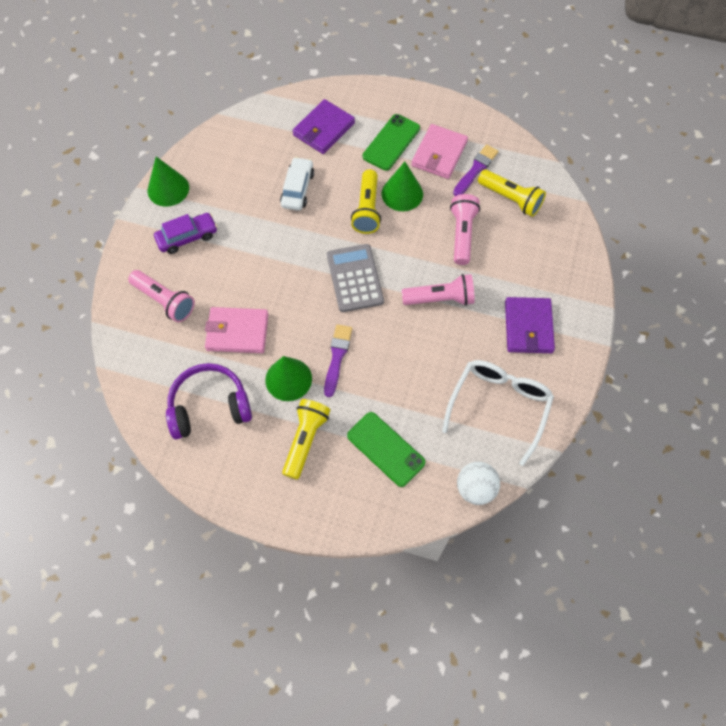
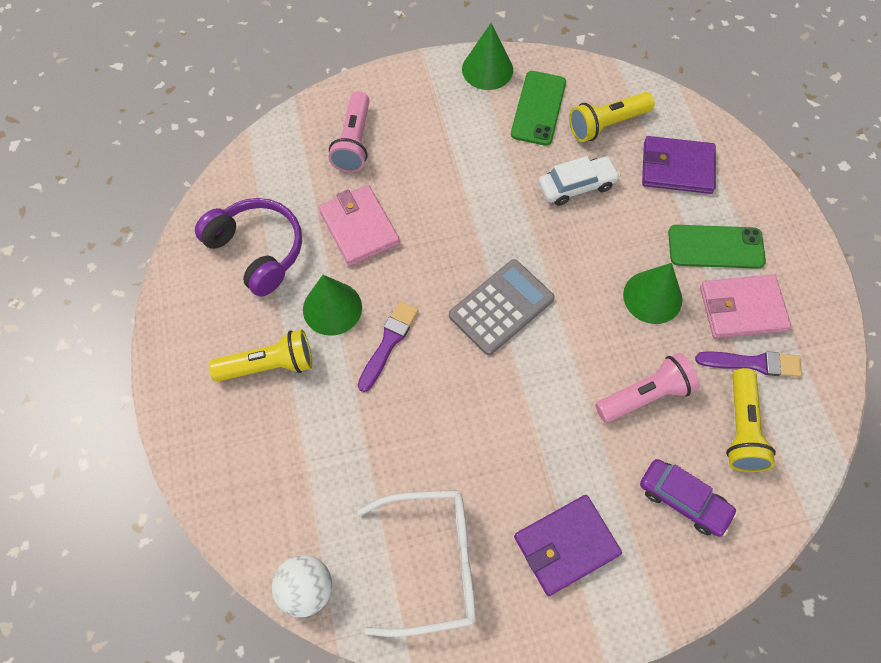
camera: 60 degrees right, 0 degrees up
(187, 237) = (442, 119): purple car -> purple car (683, 500)
(337, 357) = (388, 343): purple brush -> purple brush turned 45 degrees counterclockwise
(367, 209) = (602, 271): yellow flashlight -> yellow flashlight (606, 124)
(385, 449) = (303, 457): green phone -> green phone (538, 108)
(440, 298) = (537, 416): pink flashlight -> none

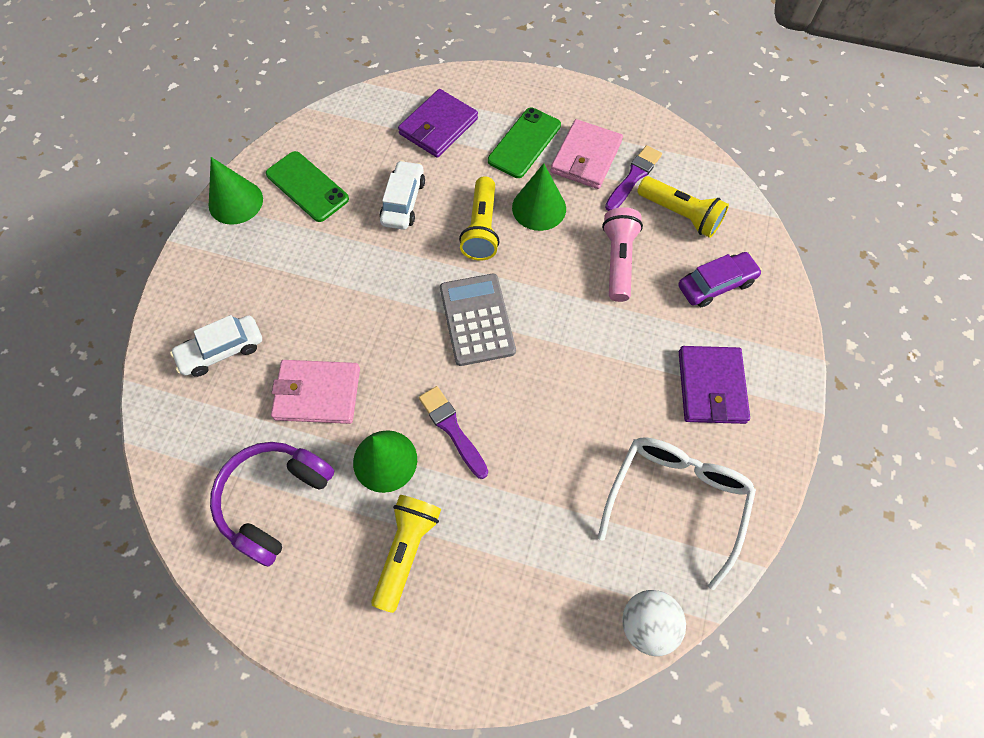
camera: 60 degrees left, 0 degrees up
(257, 250) = (274, 500): purple headphones -> purple headphones turned 45 degrees counterclockwise
(354, 142) = (222, 350): pink flashlight -> white car
(606, 124) = (362, 149): yellow flashlight -> yellow flashlight (481, 228)

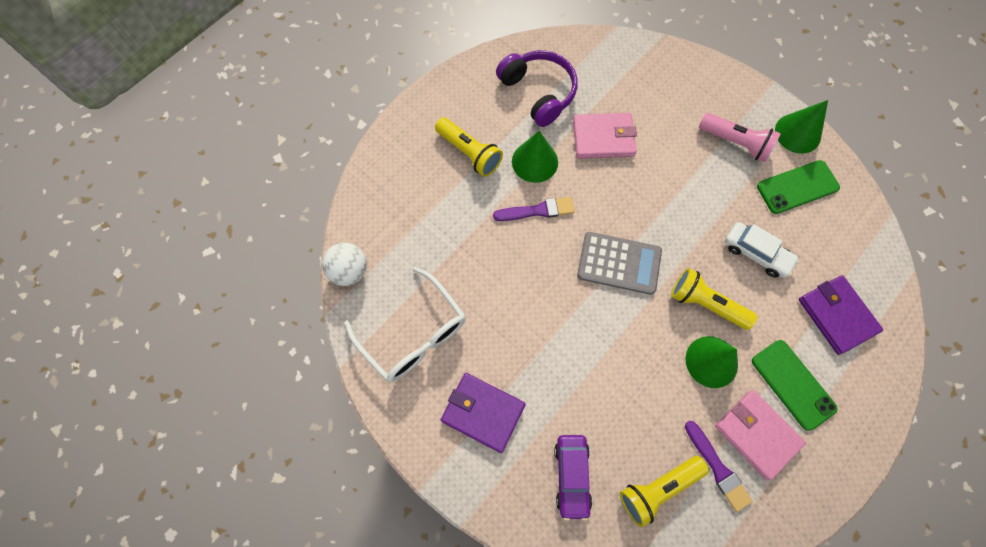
camera: 115 degrees right, 5 degrees up
(222, 350) = (663, 91): white car -> none
(317, 394) = (603, 138): pink wallet -> pink wallet turned 60 degrees clockwise
(618, 261) = (630, 402): pink flashlight -> pink flashlight (735, 143)

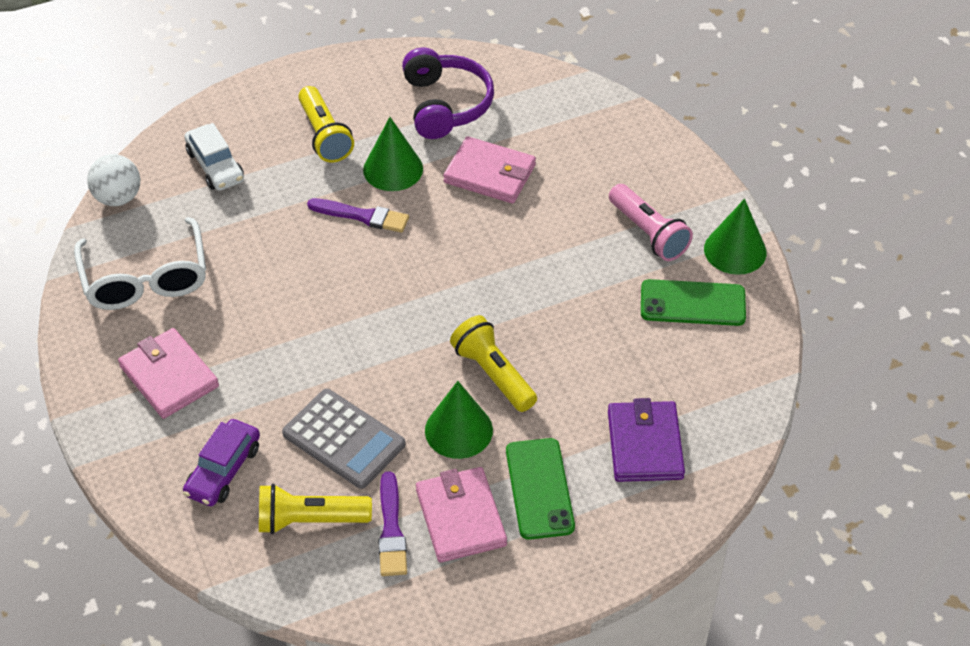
camera: 25 degrees right, 20 degrees down
(483, 413) = (169, 376): purple wallet -> pink wallet
(619, 263) = (419, 299): grey calculator -> grey calculator (343, 439)
(756, 253) = (591, 349): white car -> white car (215, 166)

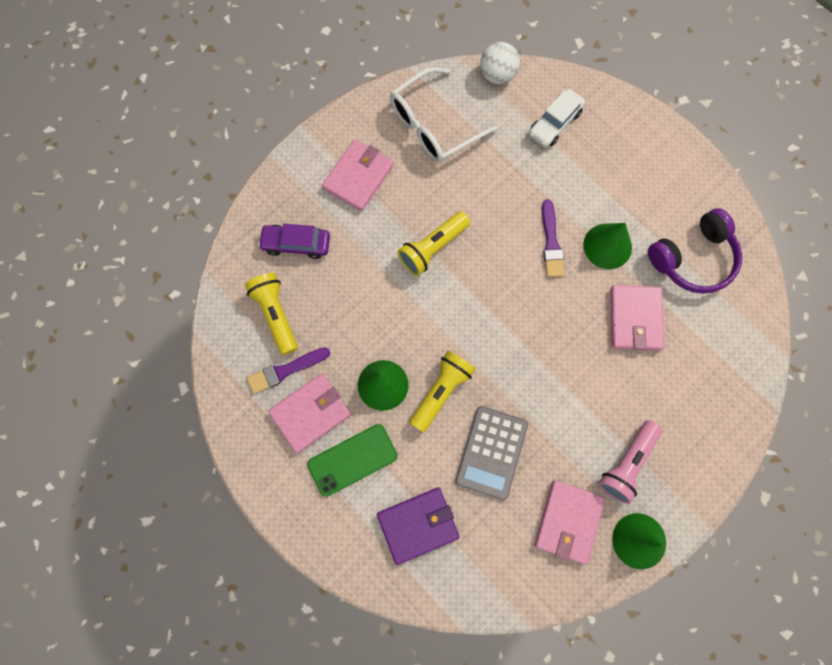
camera: 70 degrees right, 25 degrees up
(324, 135) = (619, 184): yellow flashlight -> yellow flashlight (433, 248)
(343, 439) = (347, 310): grey calculator -> grey calculator (491, 452)
(692, 303) = (568, 521): green phone -> pink wallet

